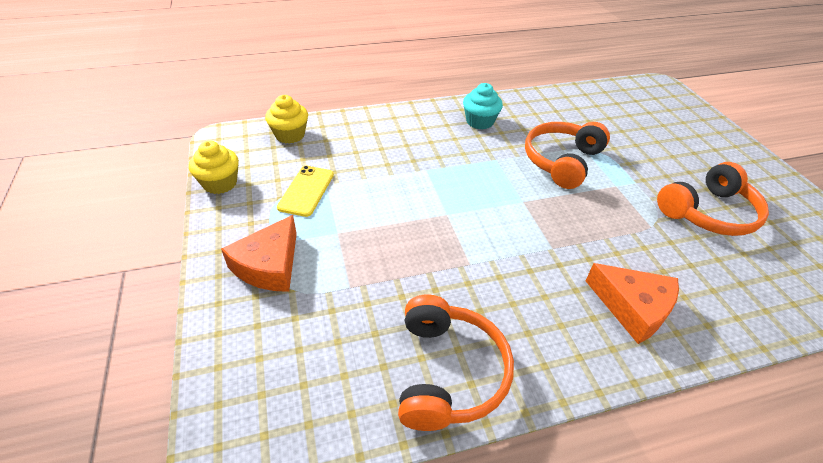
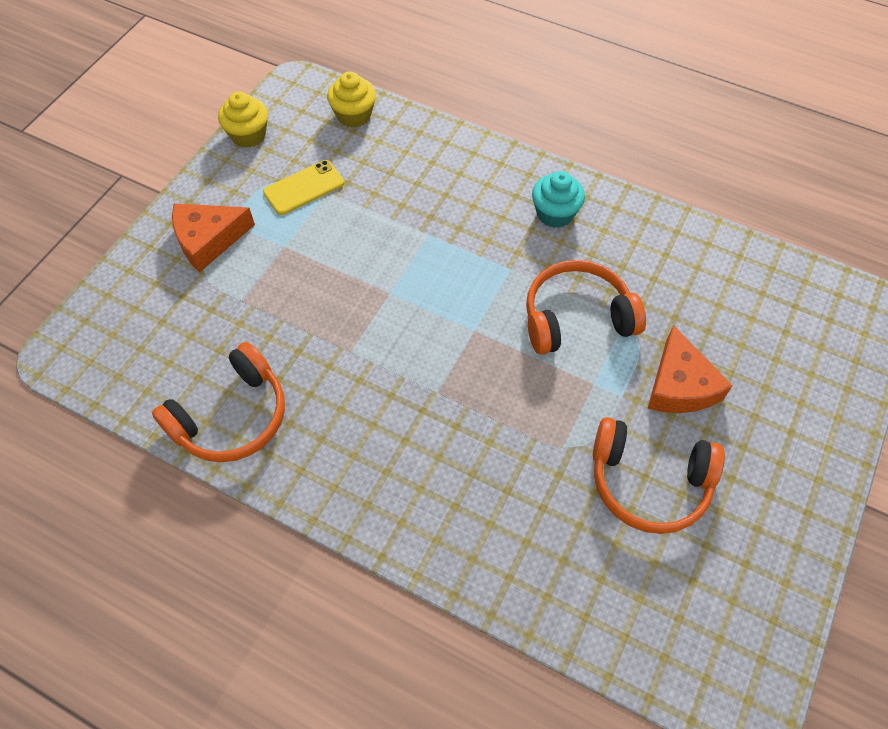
camera: 45 degrees right, 15 degrees up
(632, 307) = (429, 492): orange cheese -> orange cheese (679, 385)

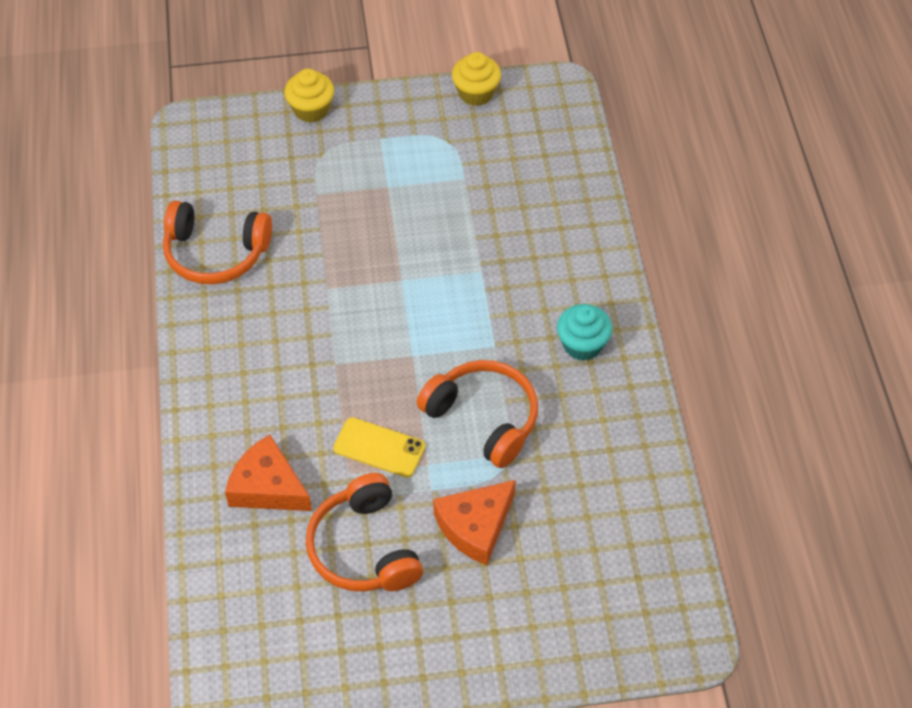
camera: 55 degrees right, 5 degrees down
(208, 240) = (353, 138): orange cheese -> orange cheese (267, 486)
(304, 187) = (455, 162): yellow phone -> yellow phone (379, 447)
(354, 115) = (562, 145): yellow cupcake -> yellow cupcake (311, 109)

